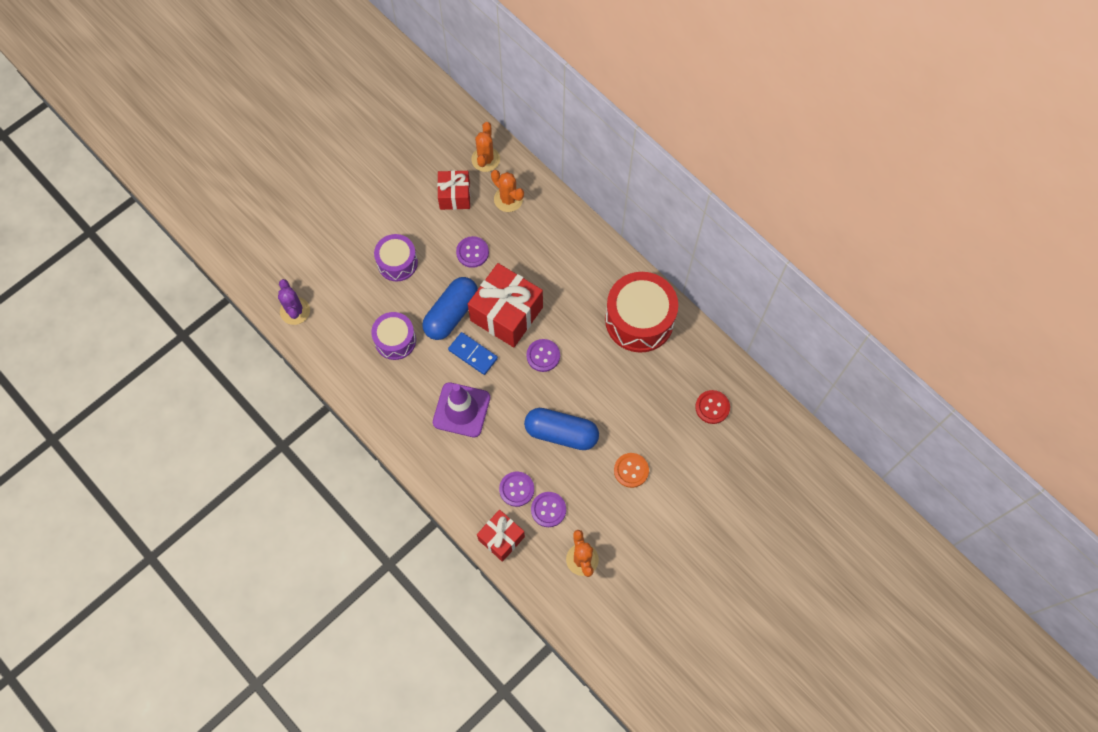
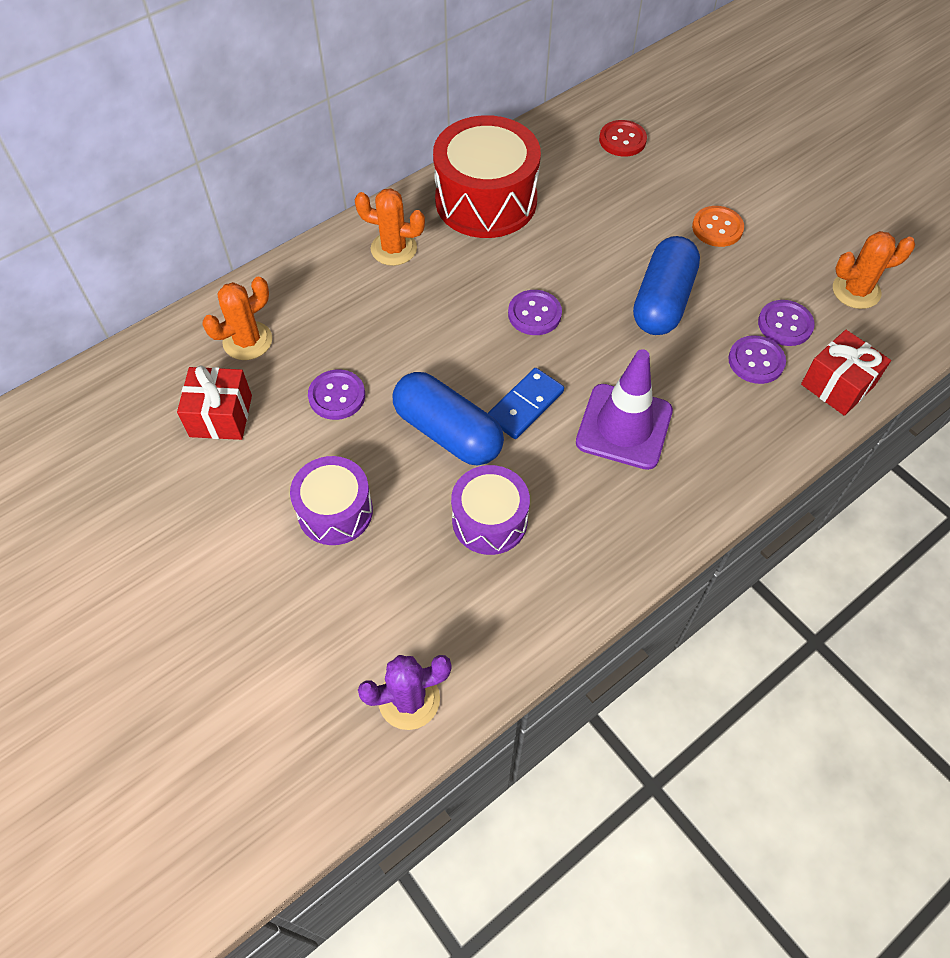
camera: 85 degrees left, 10 degrees down
(485, 159) = (162, 367): orange cactus -> orange cactus (393, 249)
(506, 314) = (457, 356): red gift -> none

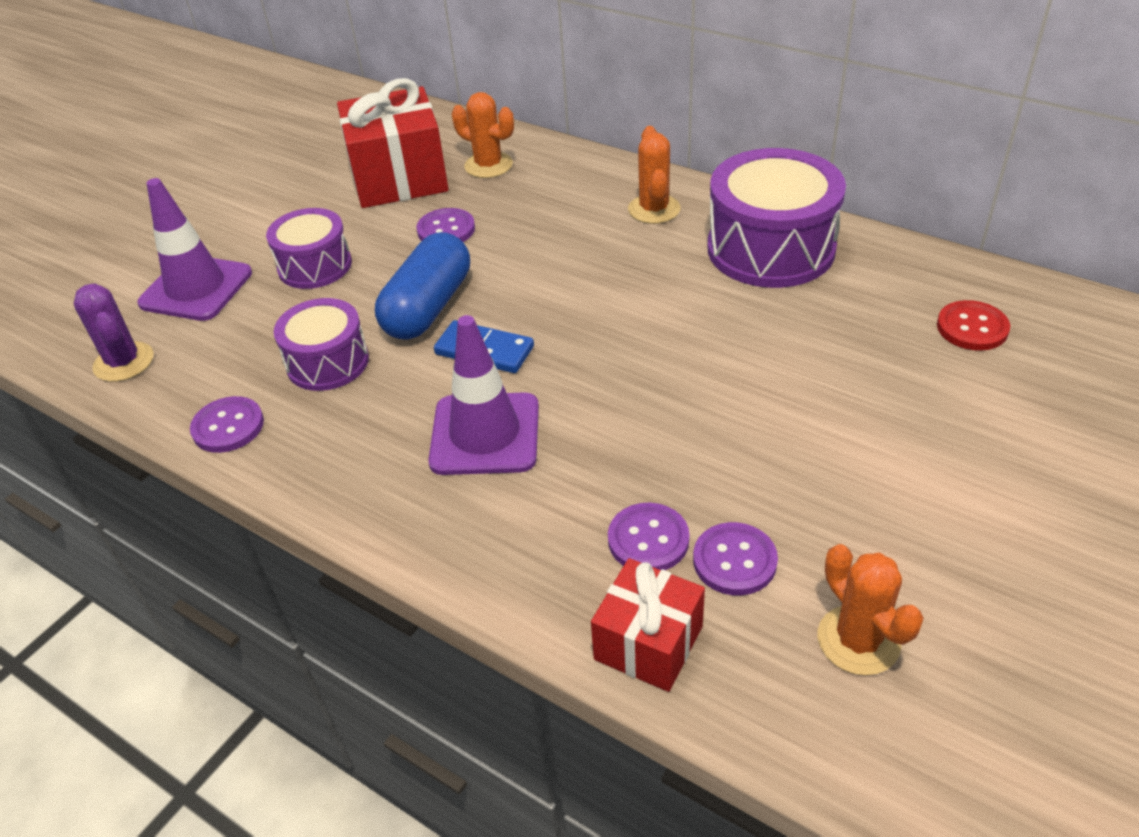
camera: 75 degrees right, 15 degrees down
(221, 416) = (399, 178): red gift -> red gift, size x1.70
(315, 623) = (196, 288): none -> purple traffic cone
(486, 200) = (770, 248): red drum -> purple drum
(534, 314) = (619, 326): purple button -> purple button (228, 426)
(662, 301) = (703, 426): blue capsule -> none
(717, 228) = (876, 453): orange button -> none

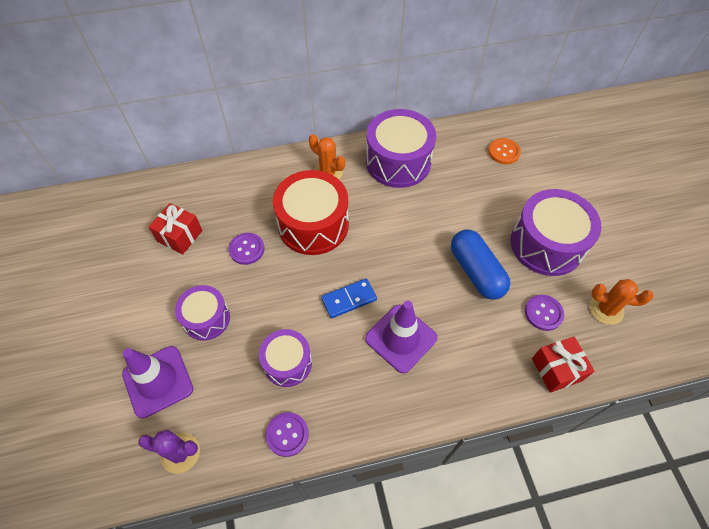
camera: 50 degrees left, 15 degrees up
(399, 178) = (180, 236): red gift -> red gift, size x0.59
(428, 307) = (295, 297): blue capsule -> blue capsule (476, 271)
(488, 165) = (218, 197): orange cactus -> none
(555, 251) = (313, 225): none -> red drum
(648, 540) = (510, 330): purple button -> none
(874, 483) = (546, 244): none -> purple drum
(972, 328) = (504, 152): red button -> orange button

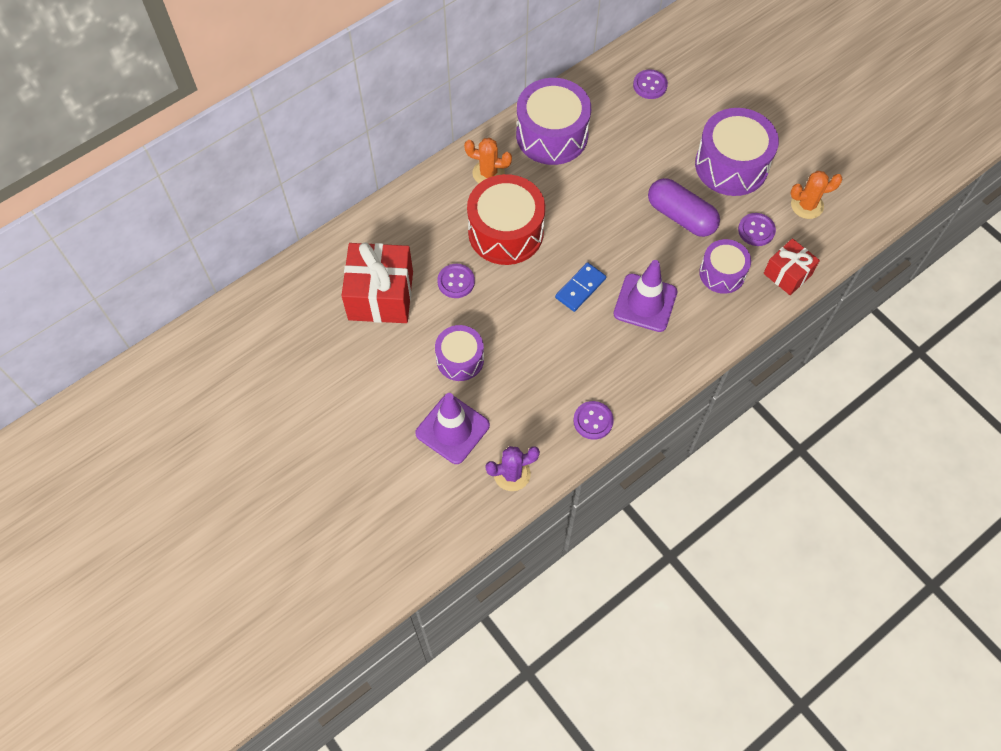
camera: 25 degrees left, 5 degrees up
(180, 236) = (381, 295): red gift -> red gift, size x1.70
(287, 363) = (558, 365): purple drum -> purple drum (722, 273)
(476, 271) = (681, 216): blue capsule -> purple capsule
(504, 152) = (650, 85): orange button -> purple button

